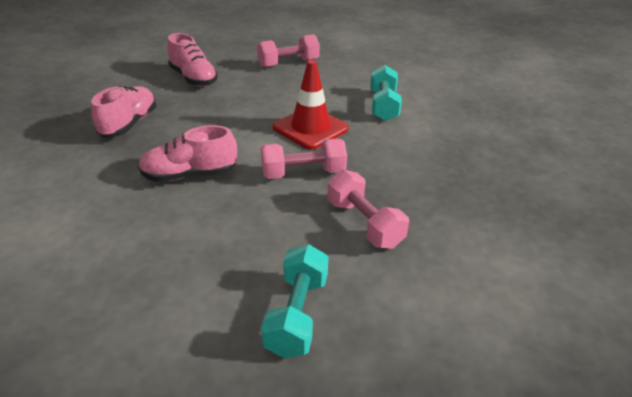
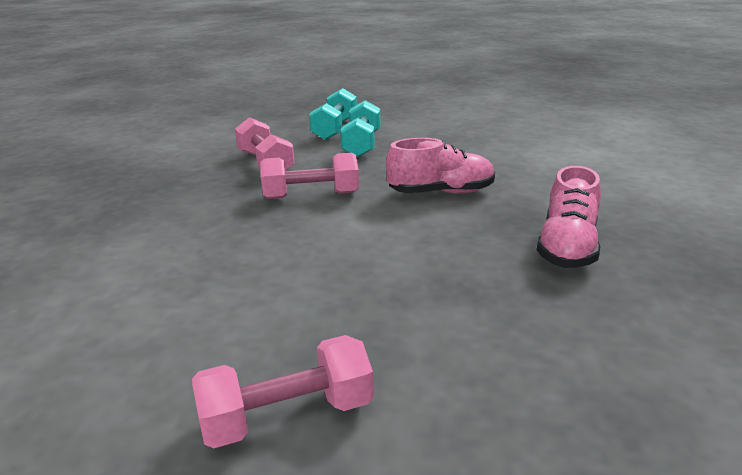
camera: 175 degrees left, 10 degrees down
(193, 78) = (521, 352): pink shoe -> none
(310, 128) = (286, 244): red traffic cone -> none
(383, 106) = (140, 284): turquoise dumbbell -> turquoise dumbbell (361, 144)

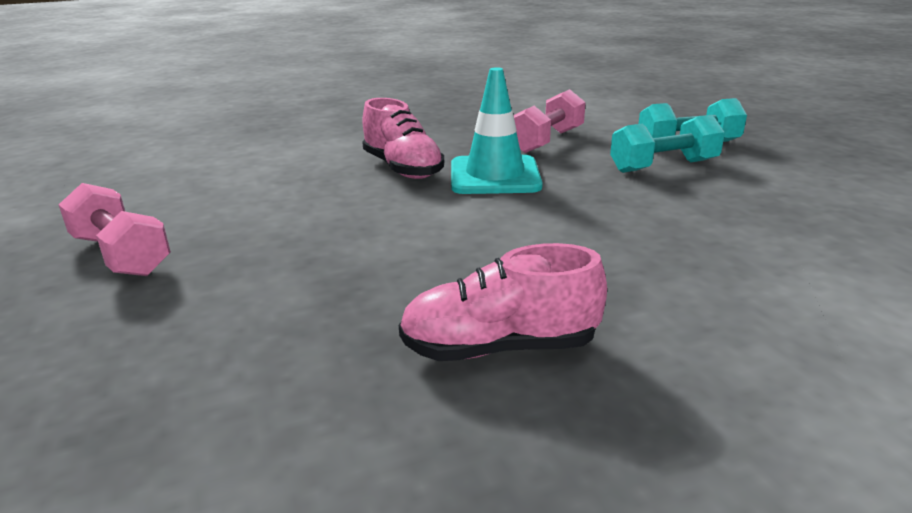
camera: 65 degrees right, 0 degrees up
(311, 195) = (494, 176): pink dumbbell -> turquoise traffic cone
(441, 192) = (580, 235): pink shoe -> pink shoe (403, 168)

